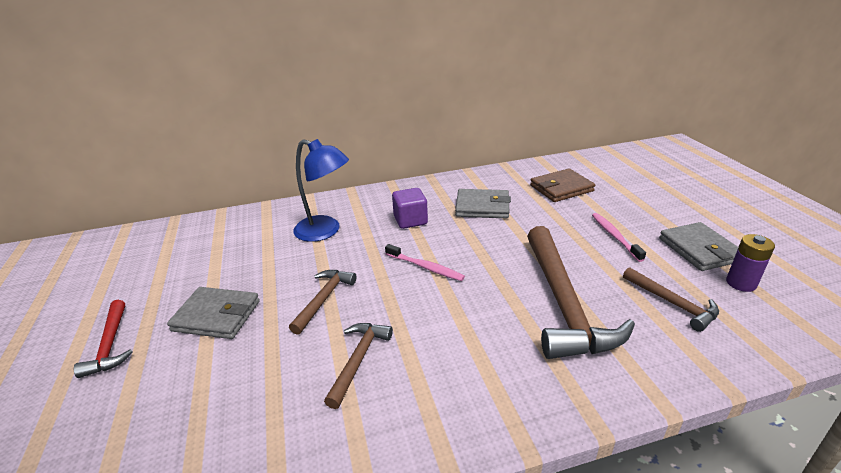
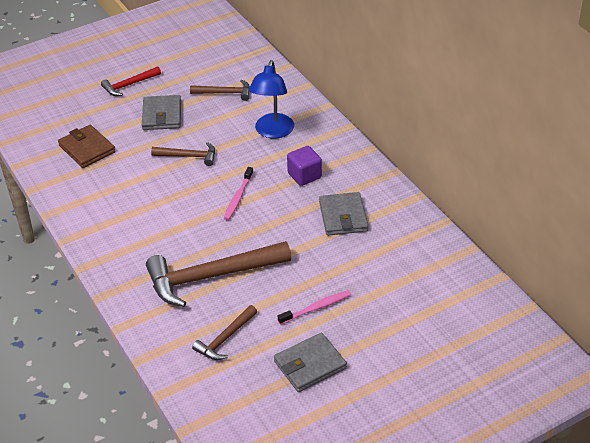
camera: 75 degrees right, 10 degrees up
(359, 360) = (135, 187): brown hammer -> brown hammer (225, 93)
(561, 188) = (401, 269): brown wallet -> brown wallet (87, 149)
(741, 283) = (263, 385): purple battery -> none

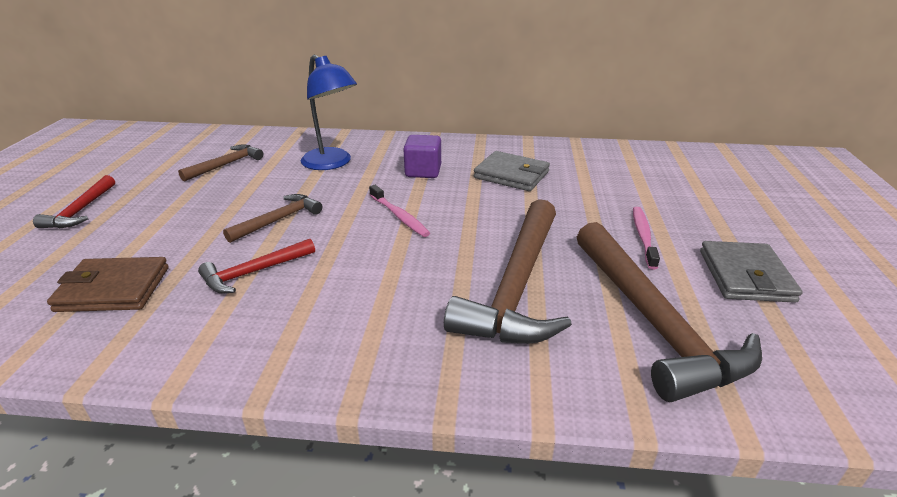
camera: 55 degrees left, 10 degrees down
(137, 181) = (254, 272): none -> red hammer
(162, 115) = (178, 210): grey wallet -> none
(225, 339) = (652, 322): brown hammer -> brown hammer, size x1.96

